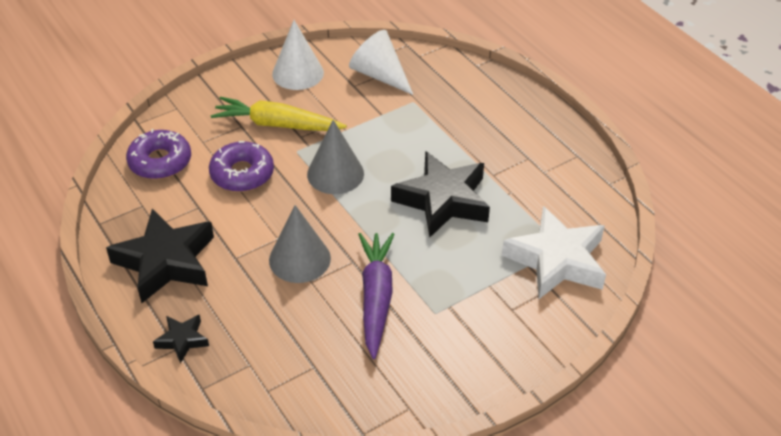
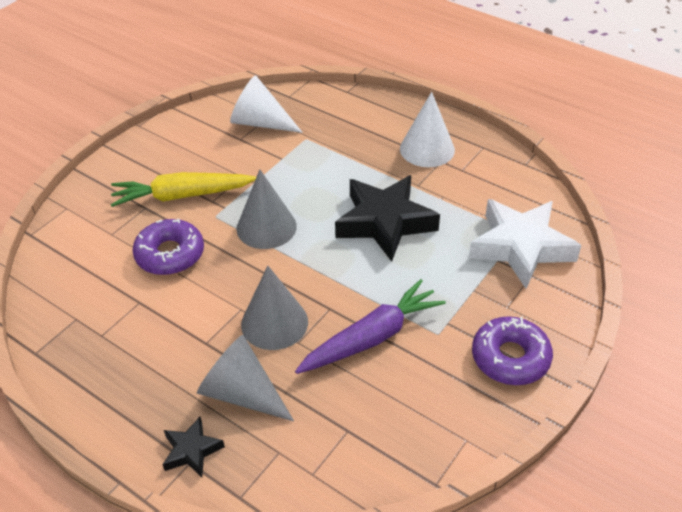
camera: 20 degrees left, 0 degrees up
(160, 162) = (74, 267): purple donut -> purple donut (510, 358)
(166, 262) = (131, 371): black star -> none
(244, 308) = (242, 393): none -> grey cone
(298, 73) = (178, 141): white cone -> white cone (427, 149)
(376, 297) = (372, 337): purple carrot -> purple carrot turned 75 degrees clockwise

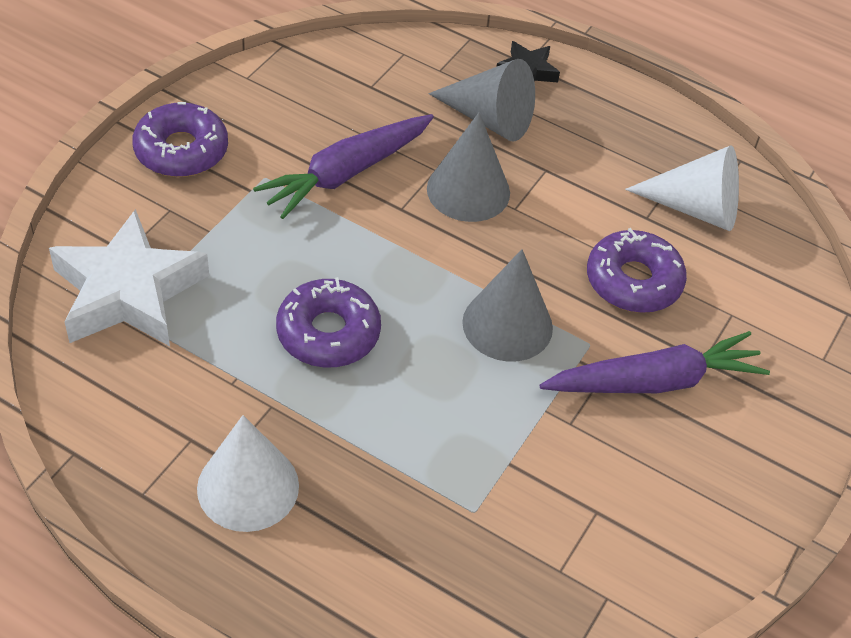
camera: 170 degrees right, 5 degrees up
(182, 196) = (655, 381): yellow carrot -> purple carrot
(260, 122) = (569, 554): white cone -> white cone (695, 208)
(384, 222) = (328, 333): black star -> purple donut

